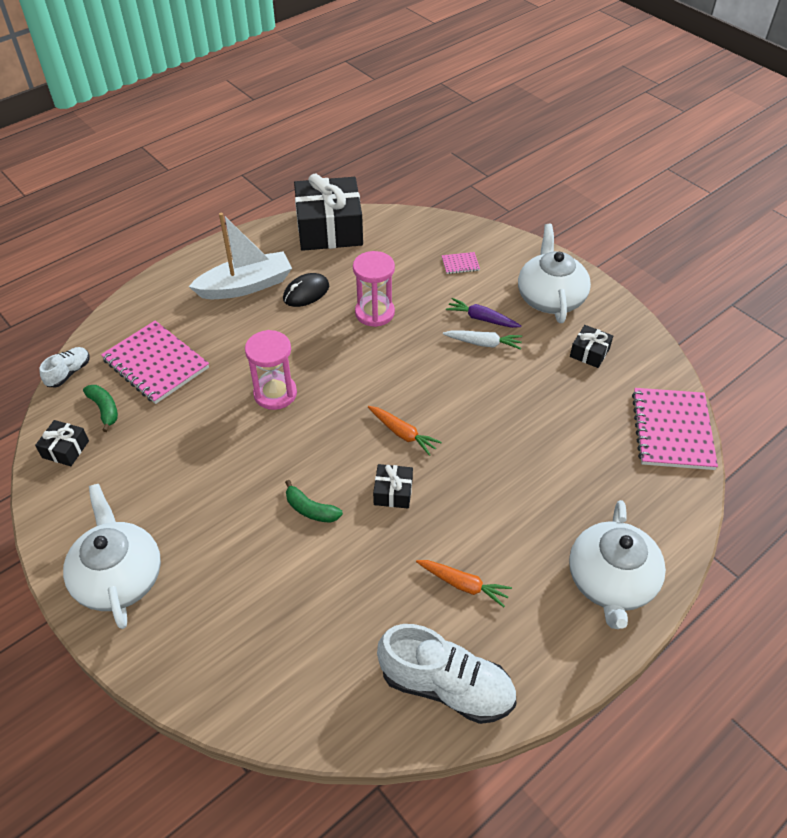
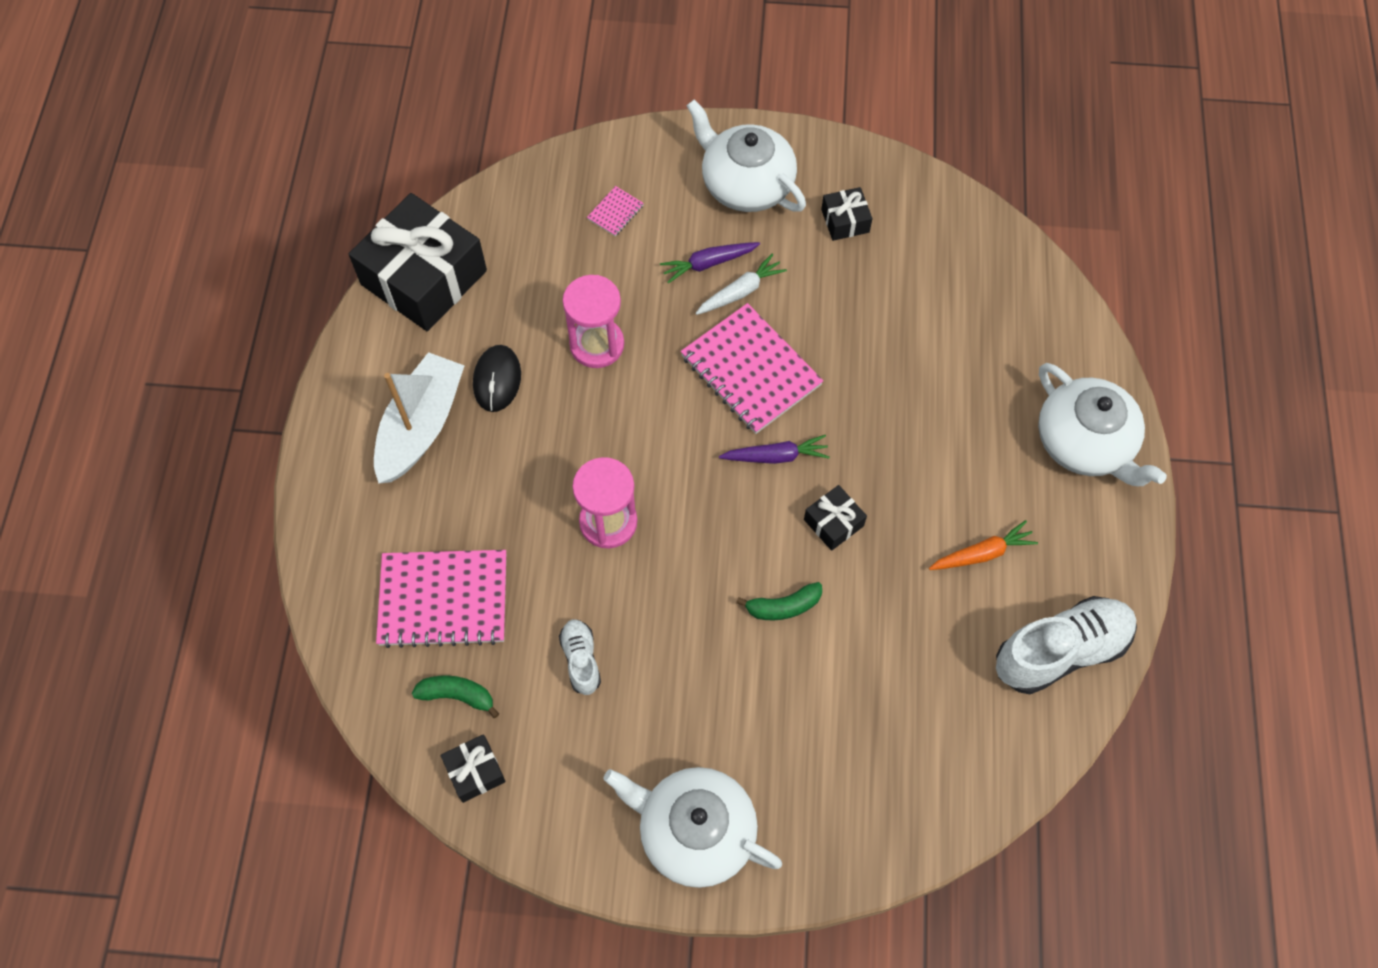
camera: 45 degrees left, 15 degrees up
(69, 373) = (362, 694): white shoe -> white shoe (581, 660)
(403, 433) = (776, 456): orange carrot -> purple carrot
(672, 430) = (992, 248): pink notebook -> pink notebook (751, 370)

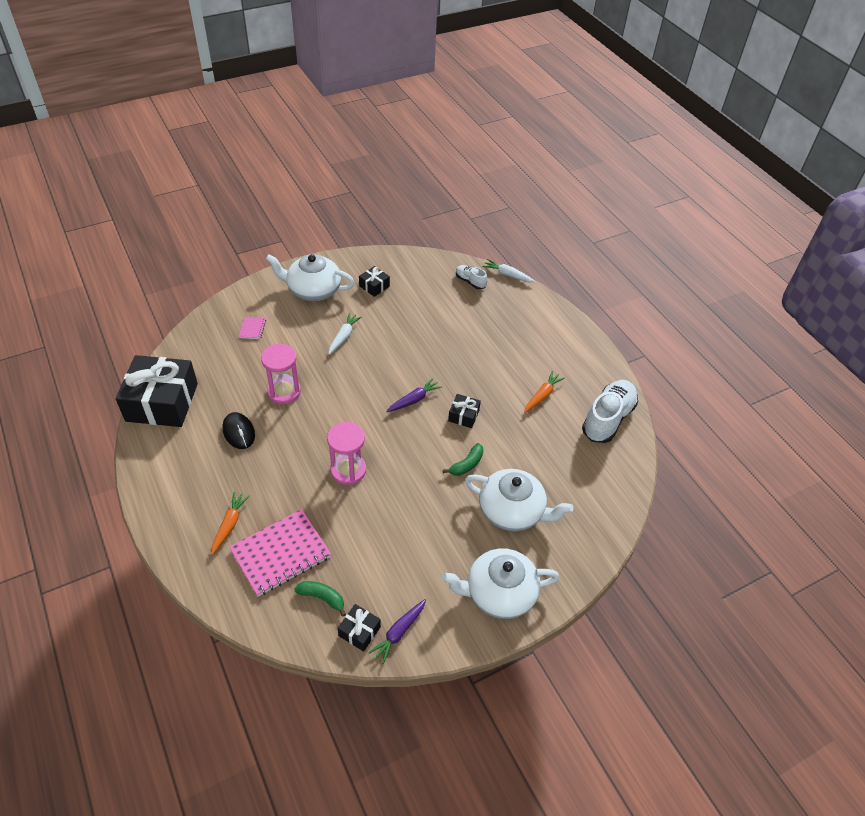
camera: 35 degrees left, 15 degrees down
(404, 519) = (229, 525): none -> orange carrot
(421, 426) = (209, 474): white boat -> none
(457, 695) = (322, 598): green banana -> green banana turned 45 degrees clockwise
(581, 660) = (380, 543): white shoe -> white shoe (470, 281)
(708, 264) = (318, 331): purple carrot -> purple carrot (399, 632)
(751, 370) = (374, 368): pink notebook -> none
(1081, 302) = (507, 275): none -> white carrot
(1085, 442) = (552, 329): white teapot -> white teapot (512, 511)

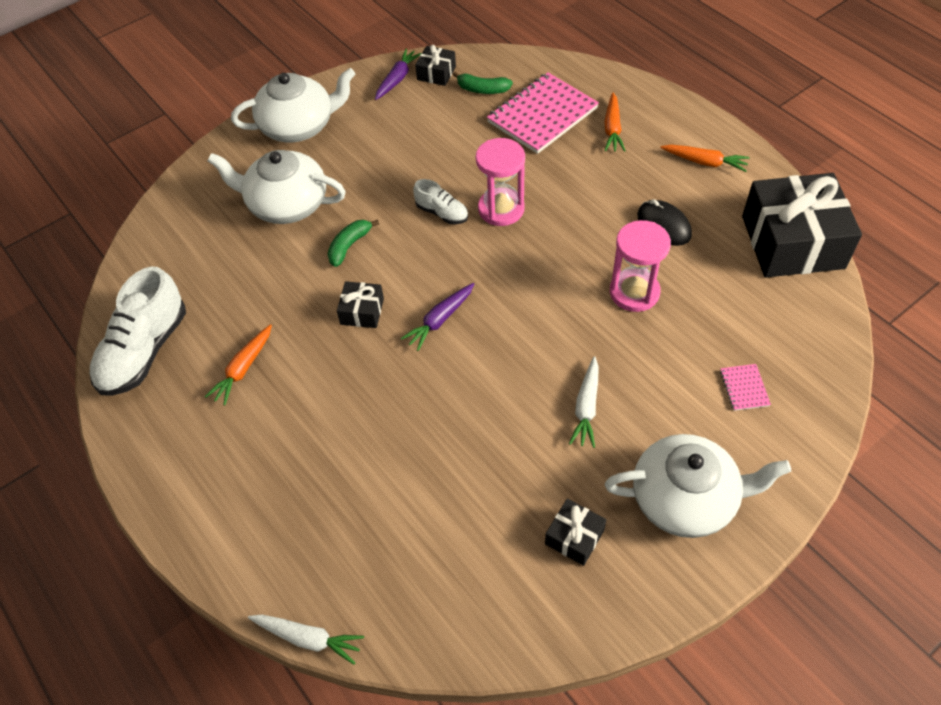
camera: 175 degrees right, 5 degrees up
(177, 476) = (704, 162): none -> orange carrot
(470, 281) = (385, 598): white shoe -> white shoe (442, 213)

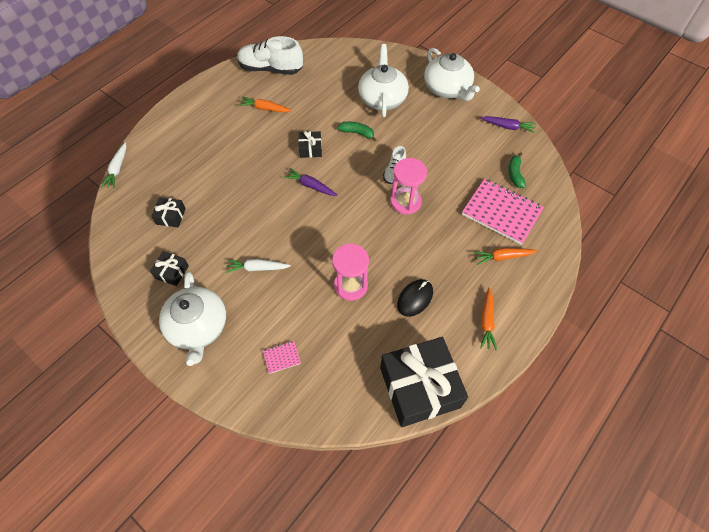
camera: 75 degrees right, 5 degrees up
(436, 73) = (521, 146): black gift -> black gift (171, 216)

